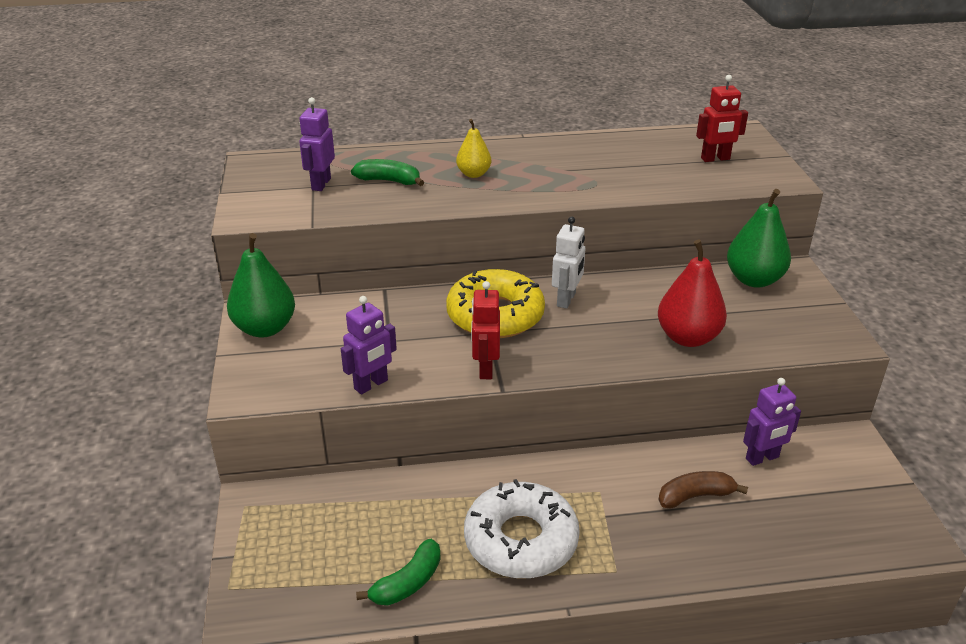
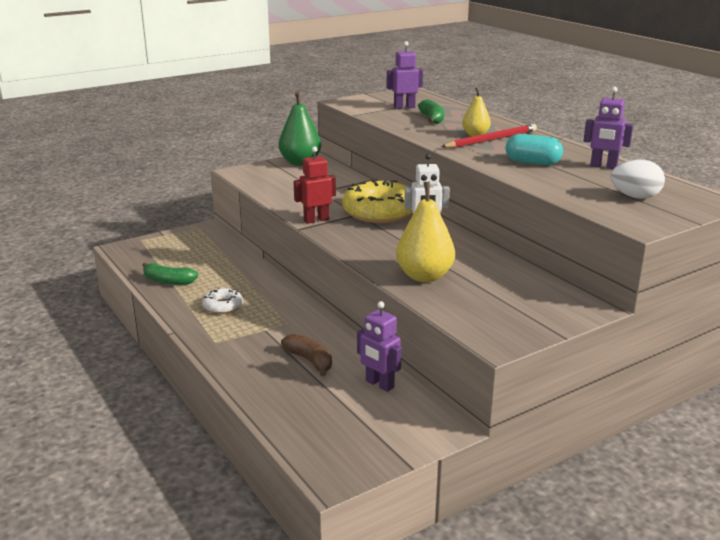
camera: 65 degrees right, 10 degrees down
(371, 385) = (271, 196): purple robot -> purple robot (603, 166)
(499, 171) = (491, 140): none -> red pencil
(521, 540) = (222, 306): white donut -> white donut, size x0.50
(591, 173) = (532, 163): none -> turquoise capsule
(688, 337) = (424, 276): red pear -> yellow pear
(715, 159) = (635, 197): red robot -> white egg
(754, 279) = (548, 292): green pear -> none

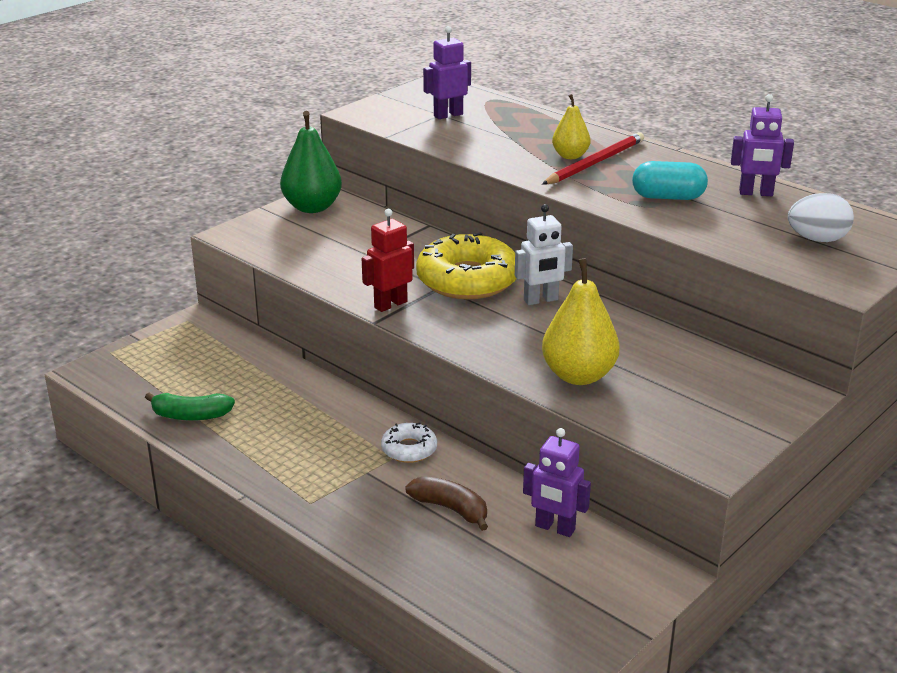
camera: 15 degrees left, 5 degrees up
(222, 306) = (290, 444): white donut -> white donut (409, 449)
(432, 119) = (498, 133): green banana -> none

